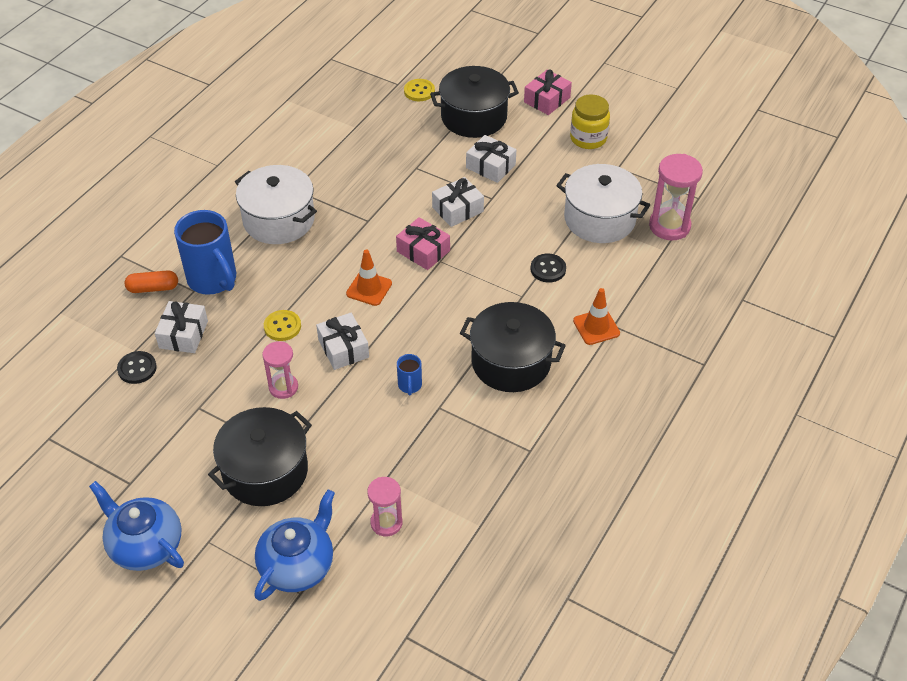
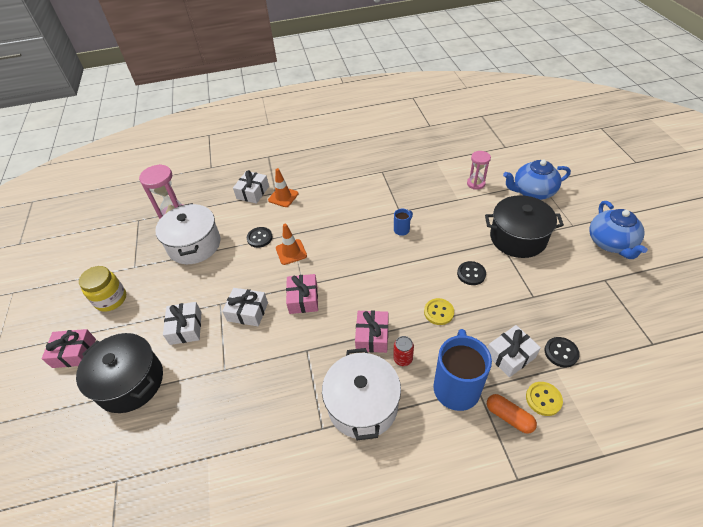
camera: 130 degrees left, 0 degrees up
(278, 269) = (403, 359): none -> red can
(283, 387) = (471, 274): pink hourglass -> black button
(323, 266) = (372, 336): none -> pink gift
(343, 348) = (415, 272): white gift -> white gift (253, 192)
(369, 288) = (362, 298): orange traffic cone -> orange traffic cone (291, 252)
(419, 91) = (117, 452): yellow button -> yellow button (543, 399)
(511, 362) = (341, 208): black pot -> none

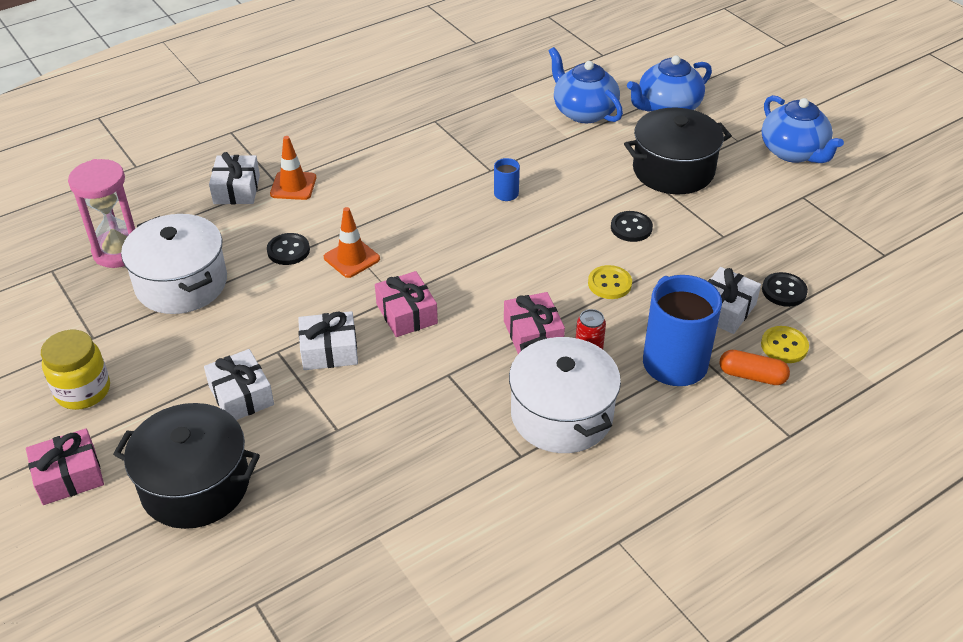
camera: 25 degrees left, 5 degrees down
(476, 183) = (583, 112): pink hourglass -> blue teapot

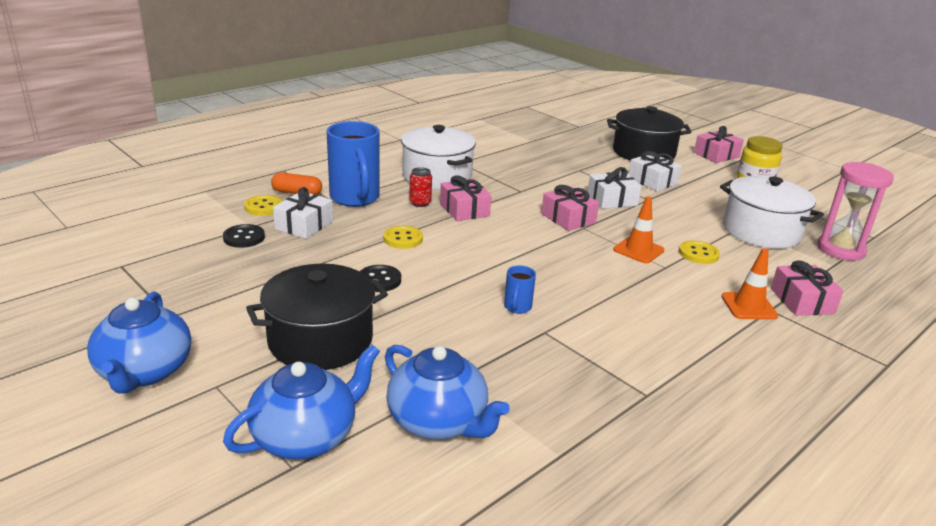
camera: 170 degrees right, 15 degrees down
(237, 189) = (802, 301): white gift -> pink gift
(288, 250) = (698, 254): black button -> yellow button
(793, 152) = (144, 372): blue teapot -> blue teapot turned 150 degrees counterclockwise

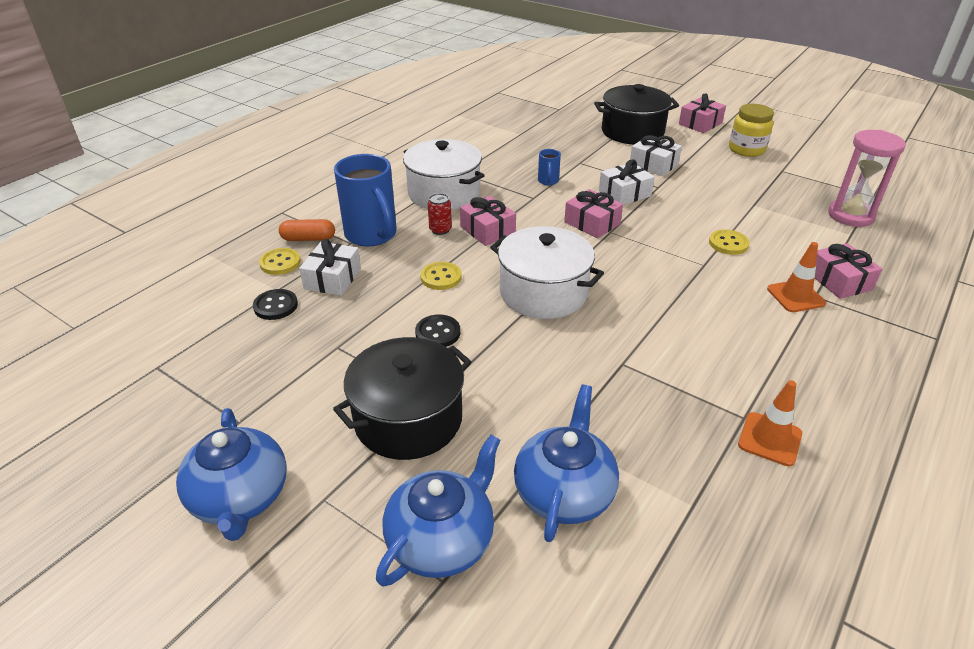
camera: 10 degrees left, 10 degrees up
(438, 421) = (564, 492): blue teapot -> blue teapot turned 105 degrees counterclockwise
(517, 307) = (585, 340): blue mug -> blue mug (548, 181)
(638, 250) = (672, 249): orange traffic cone -> orange traffic cone (769, 439)
(761, 231) = (774, 207): white pot -> white pot (543, 292)

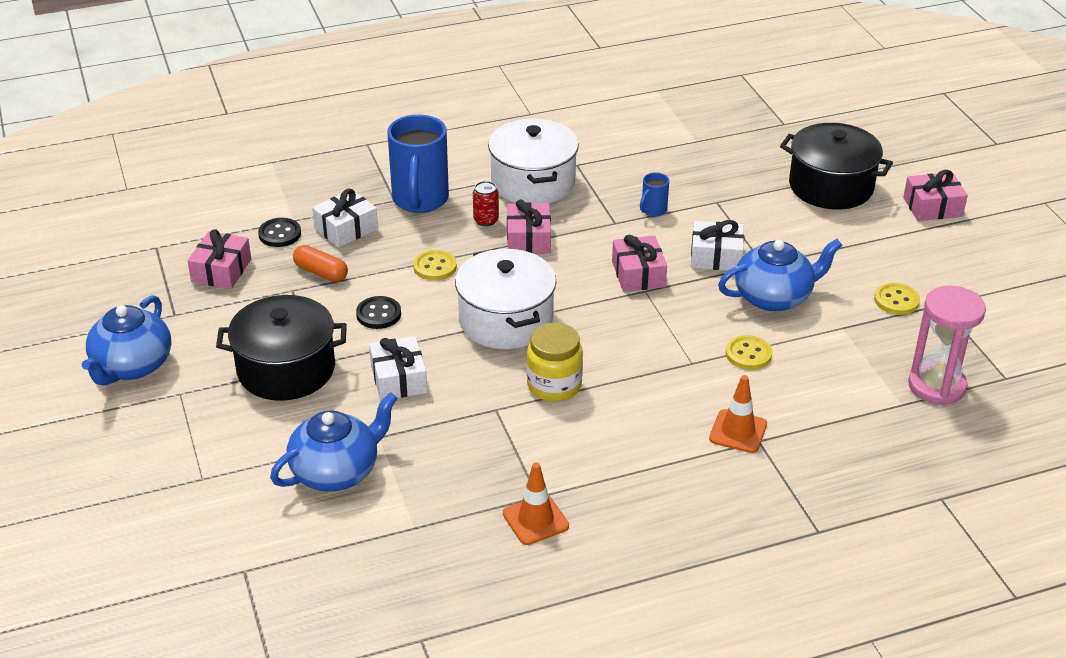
camera: 35 degrees right, 0 degrees up
(280, 263) = (319, 195): yellow button -> yellow button (896, 300)
(308, 239) = (363, 181): orange capsule -> orange capsule (321, 272)
(442, 540) = (225, 456): blue teapot -> blue teapot (774, 297)
(653, 164) = (796, 236): white gift -> white gift (399, 379)
(746, 150) = (938, 262): yellow jar -> yellow jar (554, 385)
(839, 281) = (807, 439): pink gift -> pink gift (221, 270)

